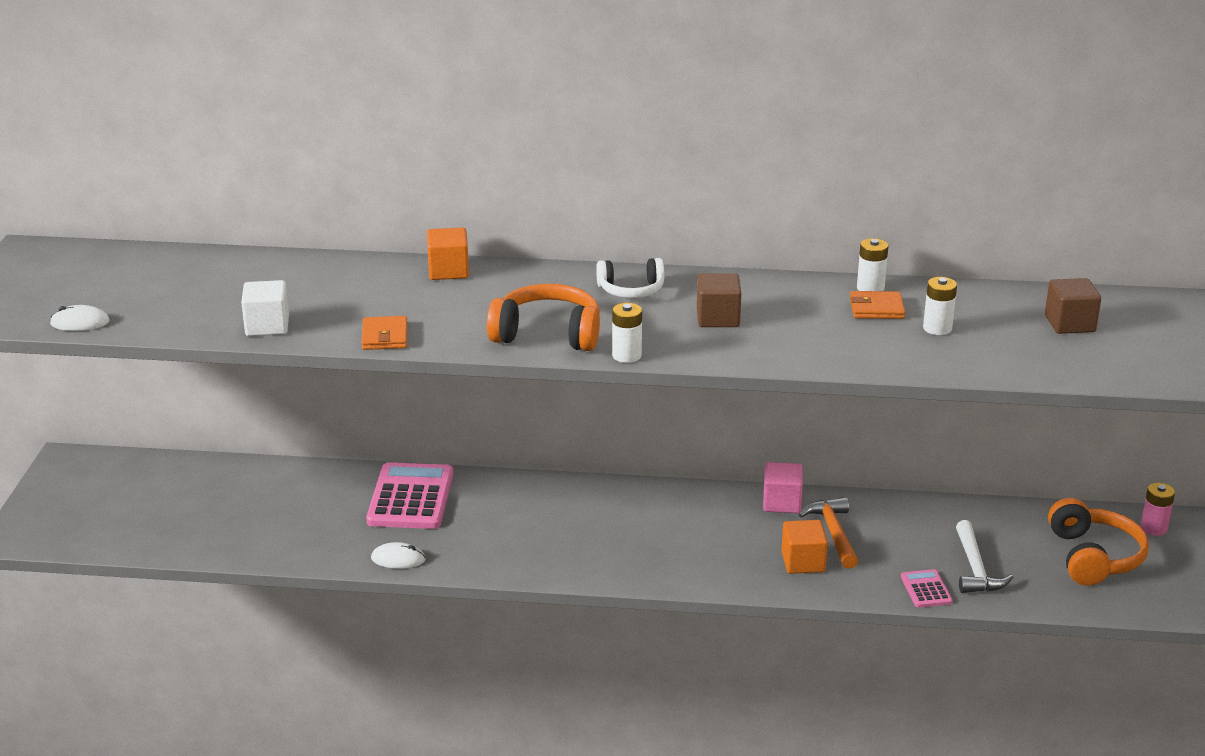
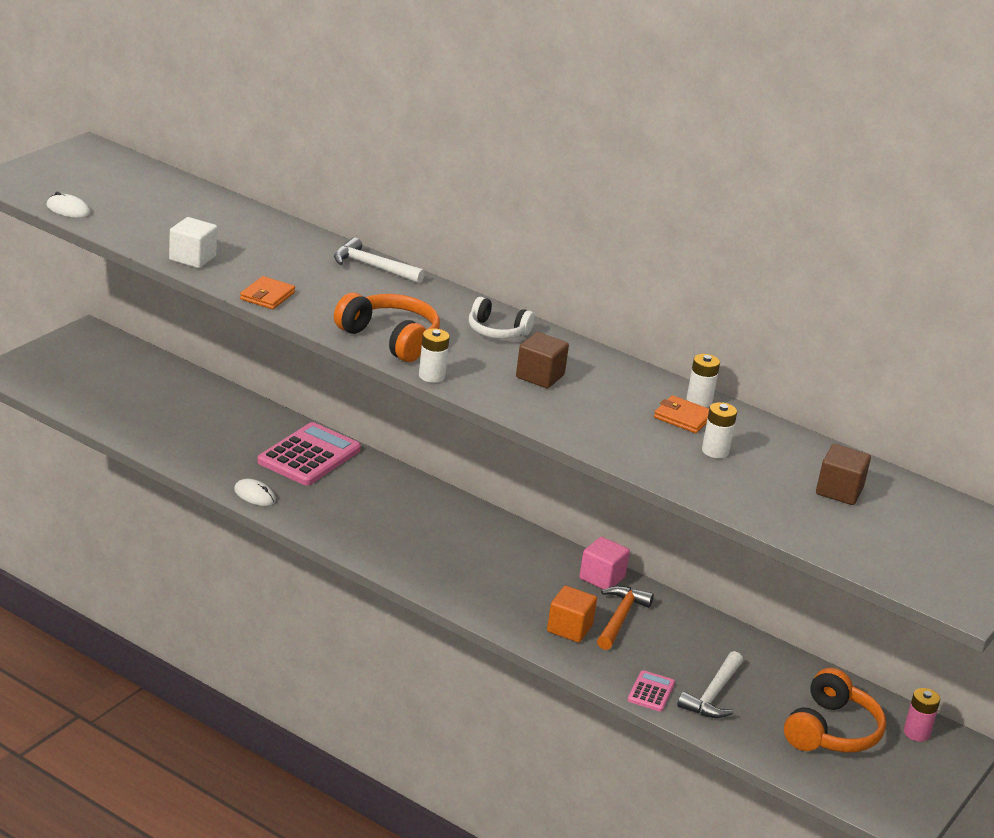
camera: 25 degrees right, 0 degrees up
(448, 271) = (372, 267): orange cube -> white hammer

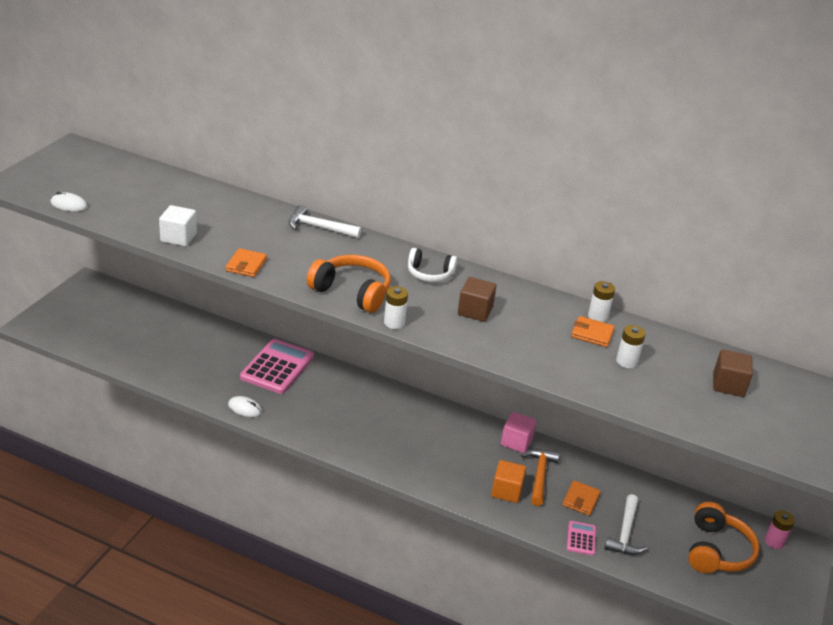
camera: 10 degrees left, 5 degrees up
(666, 651) = (581, 500): none -> orange wallet

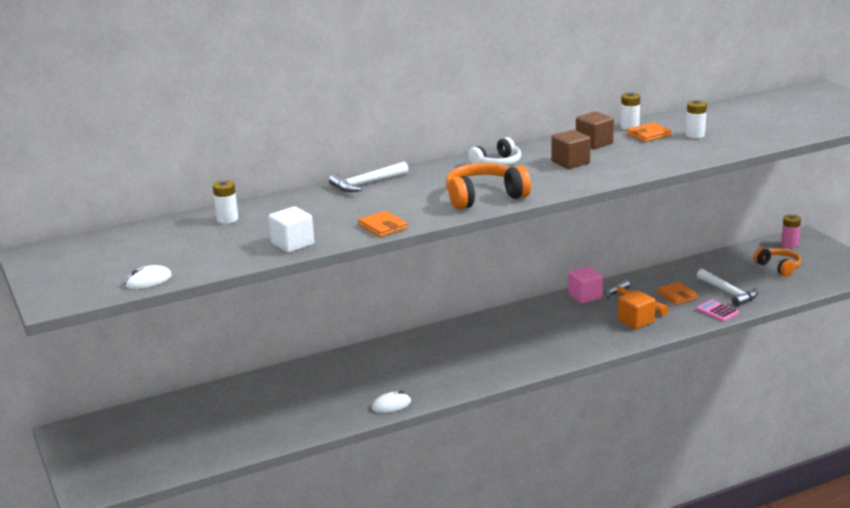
camera: 45 degrees left, 10 degrees down
(277, 367) = (354, 369): pink calculator -> none
(394, 323) = (549, 194): white battery -> white battery (227, 219)
(717, 551) = (778, 267): orange headphones -> orange headphones, size x0.65
(728, 385) = (756, 115): brown cube -> brown cube (594, 143)

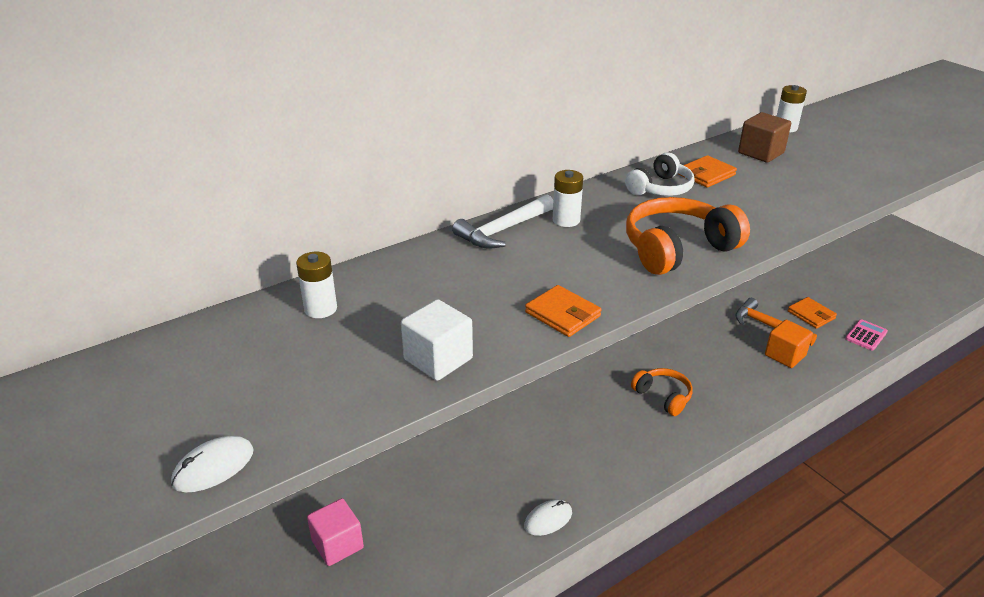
camera: 10 degrees left, 10 degrees up
(570, 162) = (753, 184): brown cube -> none
(585, 296) = (712, 321): pink cube -> pink cube (337, 544)
(649, 135) = (817, 139): orange wallet -> orange wallet (706, 175)
(695, 135) = (871, 138): white battery -> white battery (566, 220)
(717, 311) = (866, 335): pink calculator -> pink calculator turned 90 degrees clockwise
(729, 293) = (864, 308): white hammer -> none
(778, 267) = (895, 270): orange headphones -> orange headphones (663, 396)
(789, 244) = (888, 239): pink battery -> none

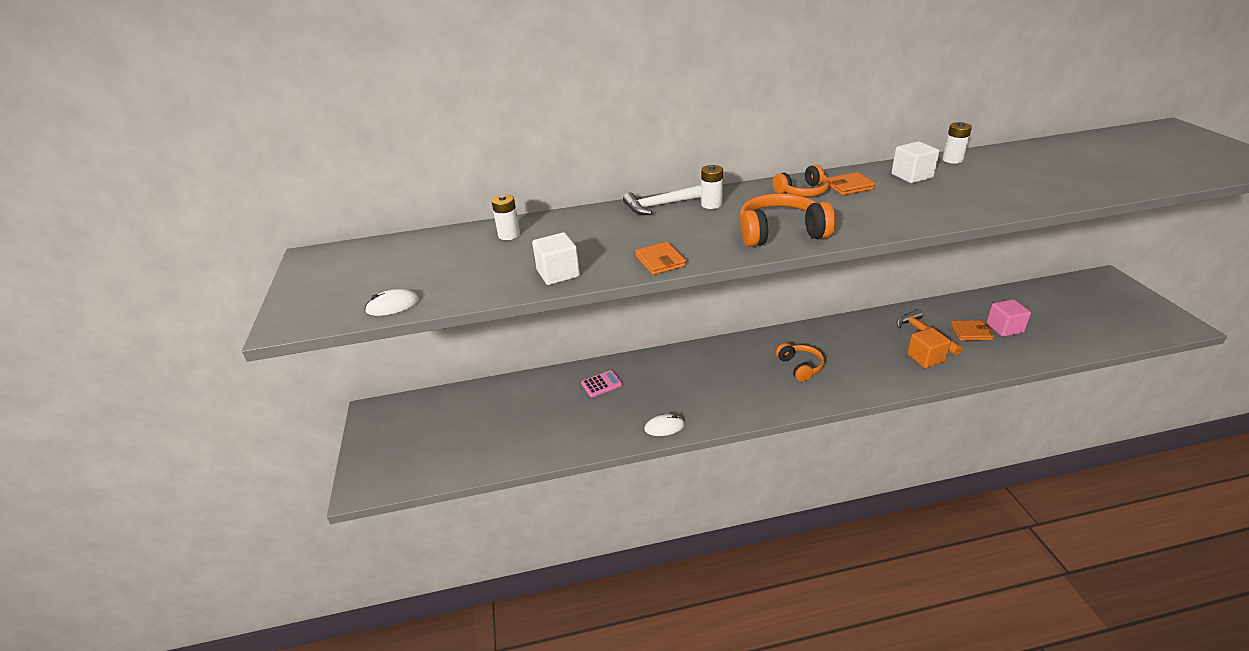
camera: 25 degrees right, 0 degrees up
(337, 544) = (519, 408): pink cube -> pink cube (1004, 328)
(660, 188) = (802, 192): white headphones -> orange headphones
(761, 153) = (912, 176): brown cube -> white cube
(811, 315) = (971, 332): orange wallet -> orange wallet turned 75 degrees counterclockwise
(866, 335) = (1014, 357): pink calculator -> pink calculator (601, 384)

